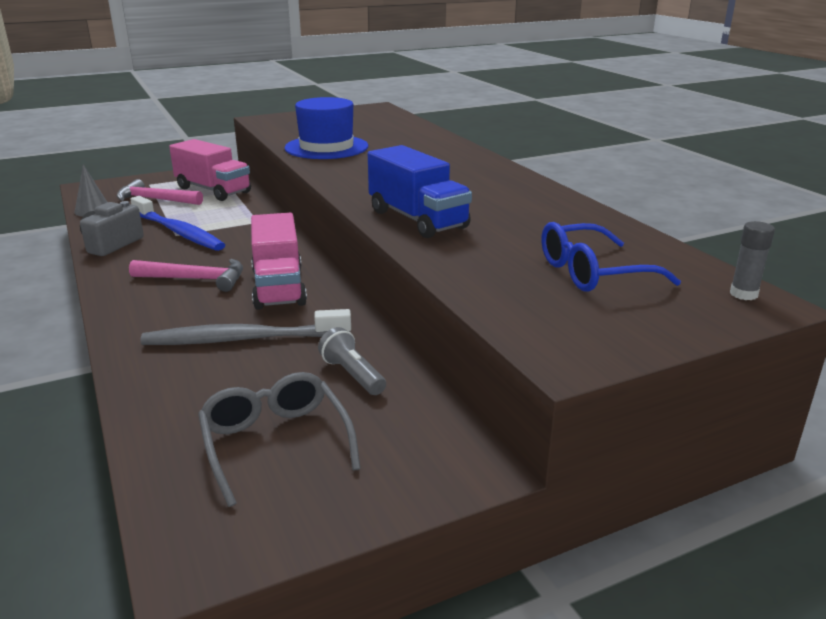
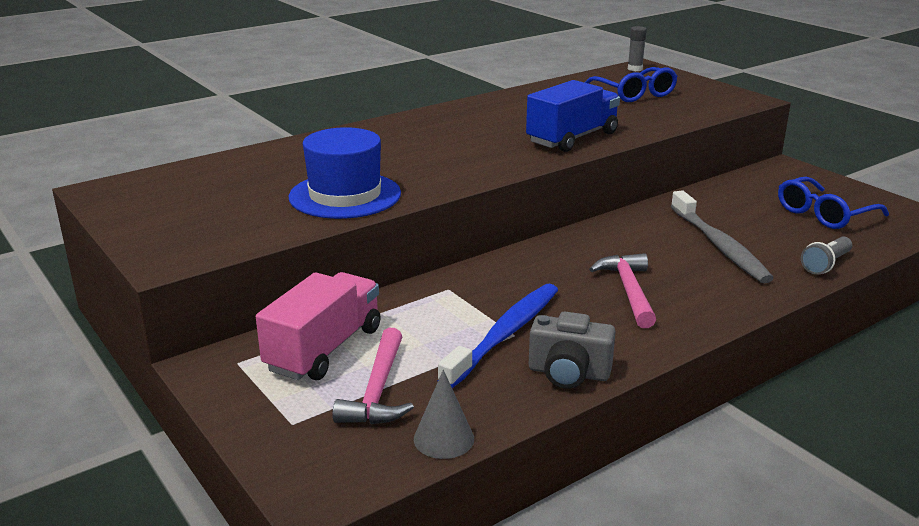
camera: 100 degrees left, 0 degrees up
(275, 443) = (824, 214): grey glasses -> blue glasses
(278, 287) = (617, 247): pink truck -> none
(352, 375) = (730, 202): grey flashlight -> grey flashlight (825, 264)

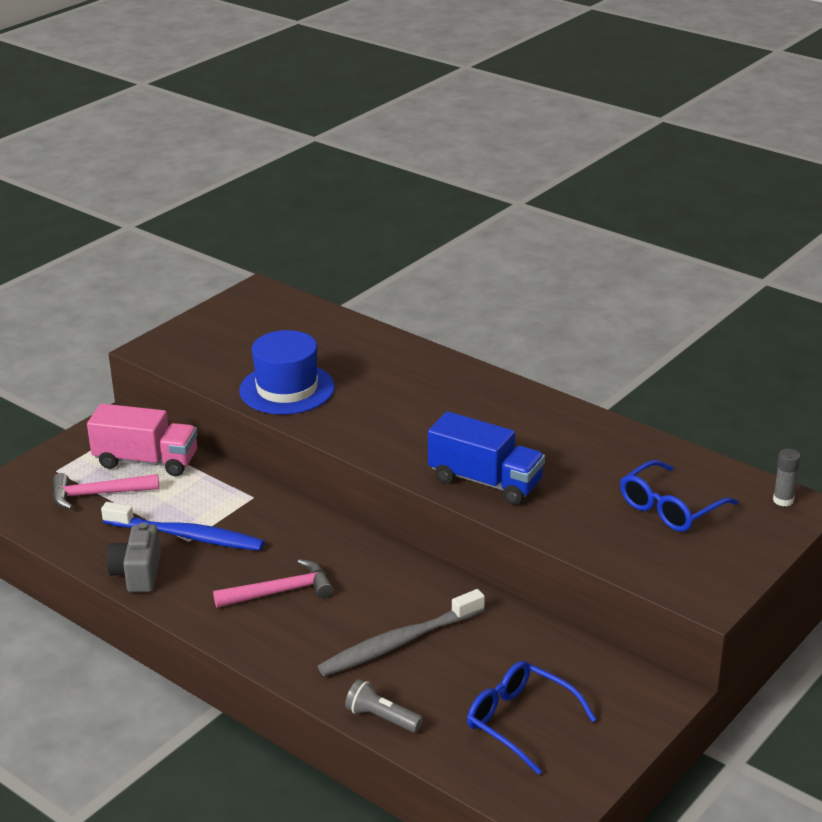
camera: 75 degrees right, 5 degrees up
(443, 439) = (47, 531): grey cone -> none

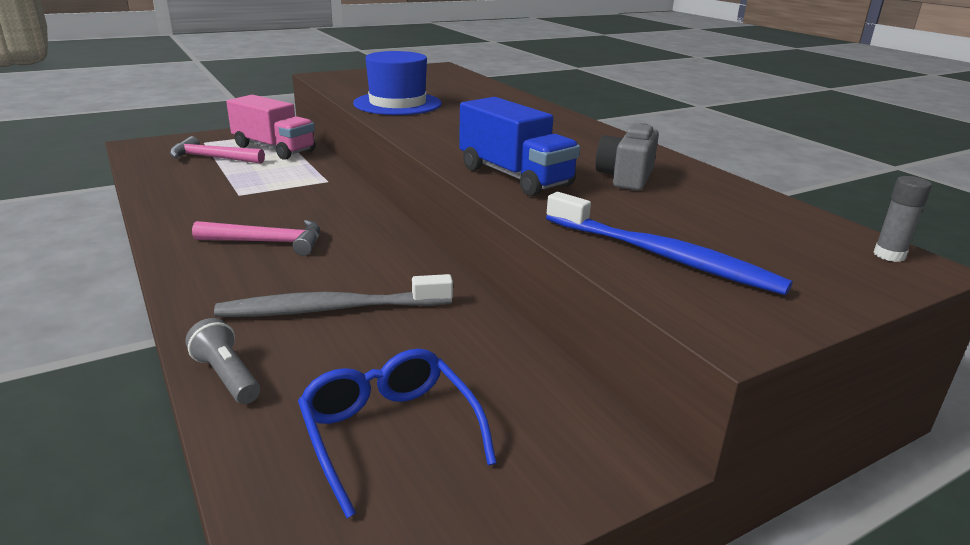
camera: 20 degrees right, 5 degrees down
(138, 573) = (168, 205): grey camera -> grey camera (626, 177)
(187, 536) = (242, 192): blue toothbrush -> blue toothbrush (662, 256)
(670, 508) = (721, 233): blue glasses -> none

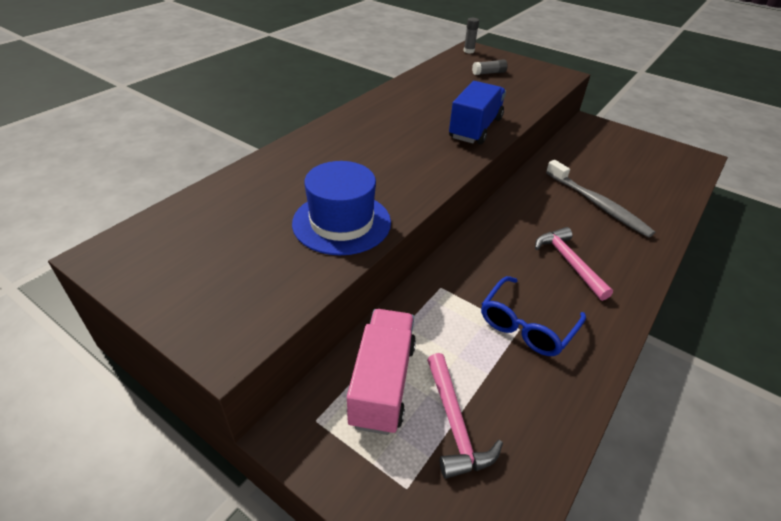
camera: 115 degrees left, 15 degrees up
(227, 376) = (672, 211): grey flashlight -> none
(389, 433) = (640, 163): blue glasses -> blue glasses (526, 325)
(626, 177) = (438, 99): grey camera -> none
(662, 256) = (525, 86): blue toothbrush -> none
(741, 240) = (488, 73): none -> grey glue stick

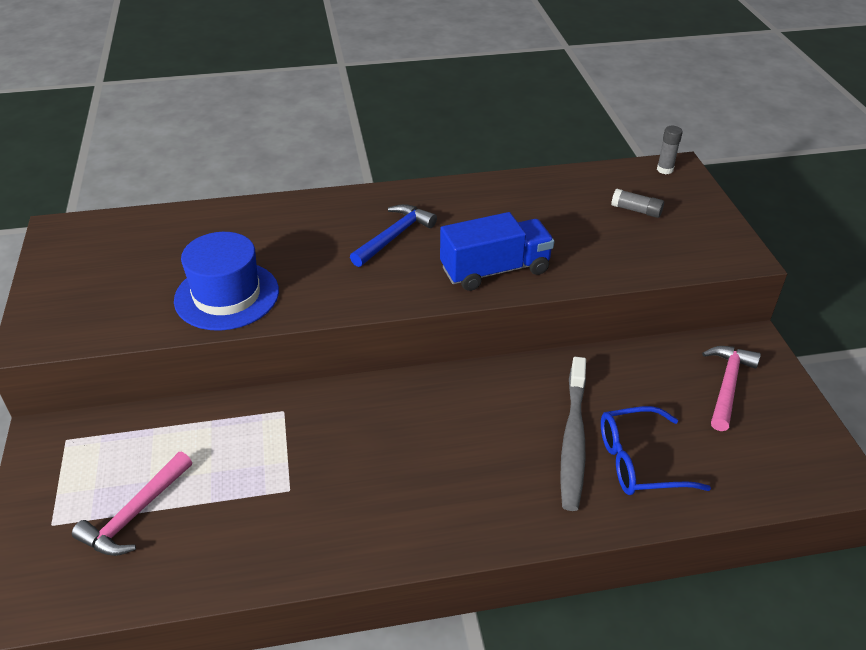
camera: 45 degrees right, 0 degrees up
(382, 383) = (135, 449): pink truck -> none
(390, 137) = (394, 236): none -> blue hammer
(526, 325) = (299, 492): blue glasses -> blue glasses (639, 461)
(569, 262) = (432, 471): pink hammer -> pink hammer (727, 385)

